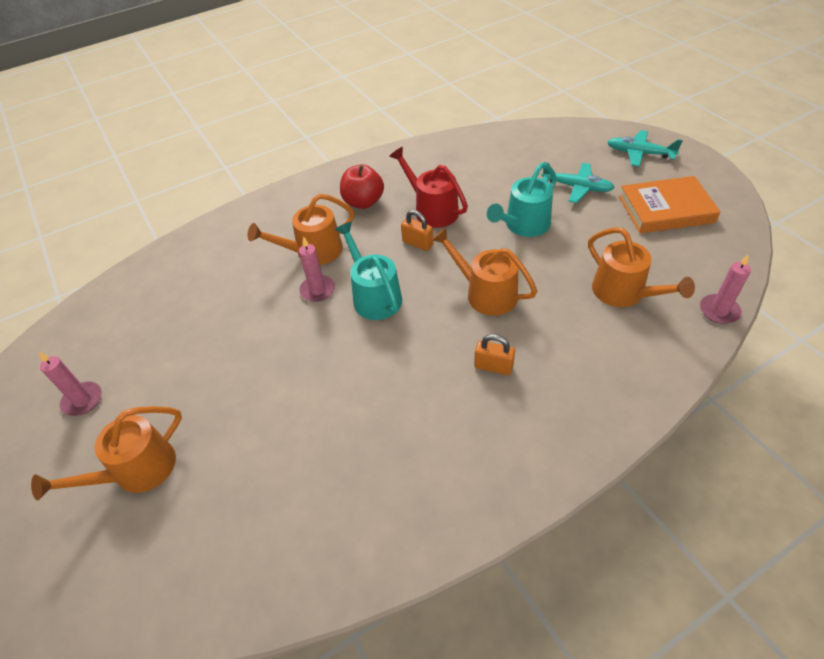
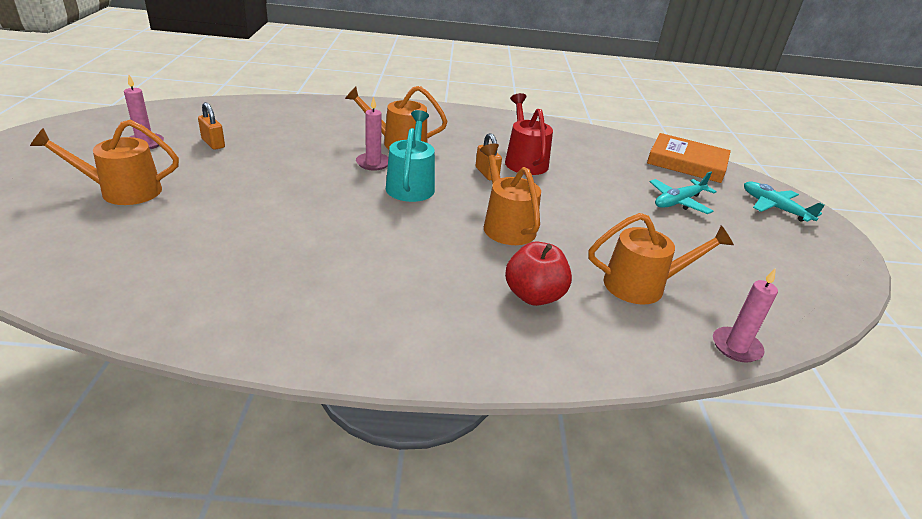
camera: 25 degrees right, 15 degrees down
(363, 202) = (473, 135): red apple -> red apple (534, 296)
(493, 367) = (453, 270): orange padlock -> orange padlock (213, 143)
(524, 225) = (596, 202): turquoise watering can -> none
(576, 187) = (679, 202): turquoise plane -> turquoise plane turned 90 degrees clockwise
(623, 293) = (642, 285): orange watering can -> orange watering can turned 90 degrees counterclockwise
(665, 209) = (759, 253): orange book -> orange book (687, 163)

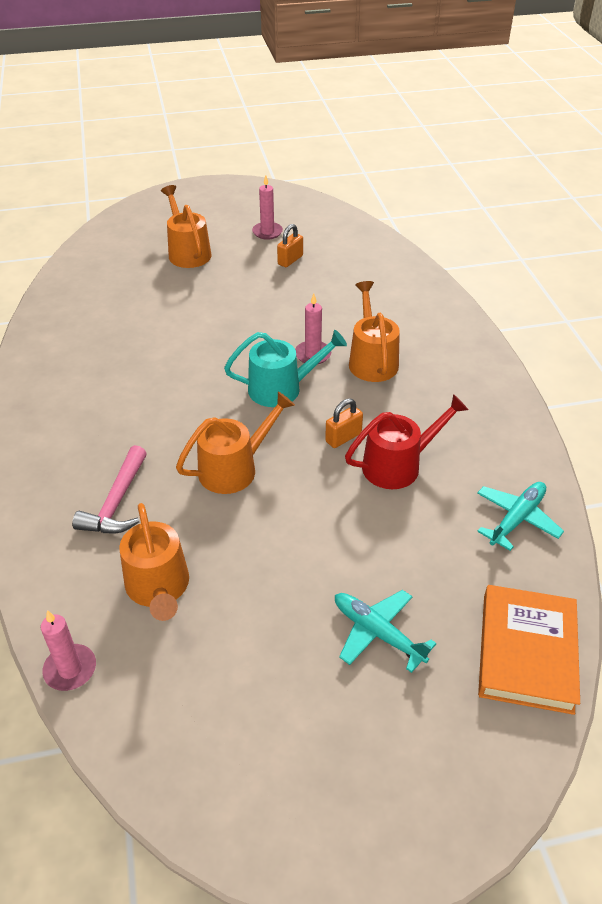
camera: 80 degrees right, 10 degrees up
(534, 296) = (117, 503): red apple -> pink hammer
(775, 208) = (432, 771): turquoise plane -> turquoise plane (516, 519)

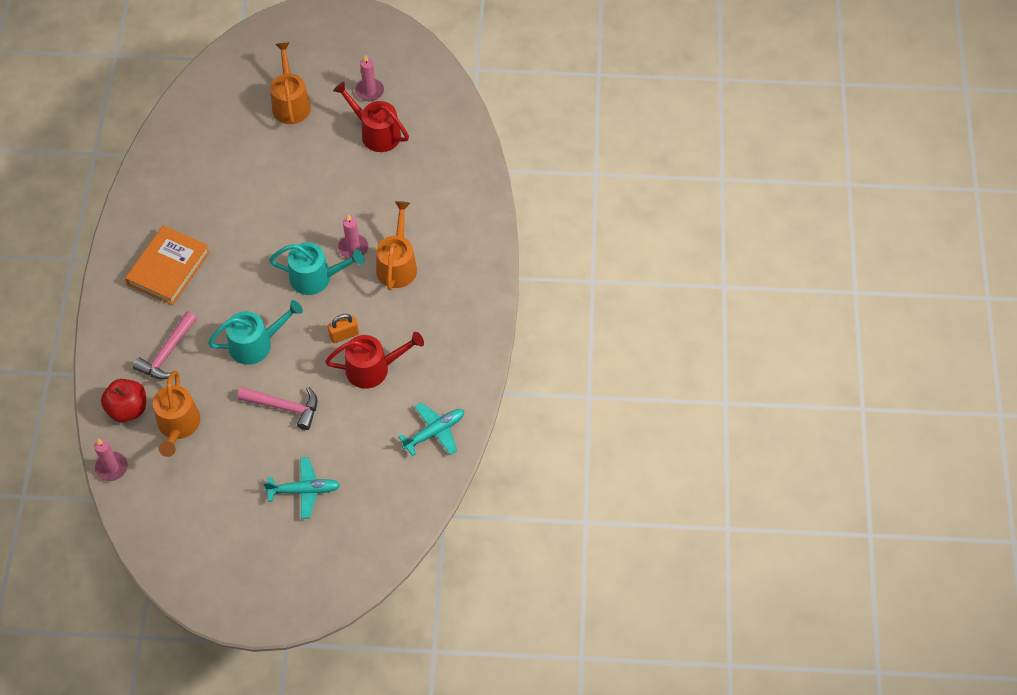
camera: 15 degrees right, 15 degrees up
(77, 582) = (128, 409): none -> red apple
(234, 468) = (256, 344): orange watering can -> turquoise watering can
(290, 260) = (376, 133): orange padlock -> red watering can
(303, 532) = (285, 407): none -> pink hammer
(378, 633) = (304, 490): turquoise plane -> turquoise plane turned 120 degrees clockwise
(526, 652) = (390, 525): orange book -> orange book (168, 268)

